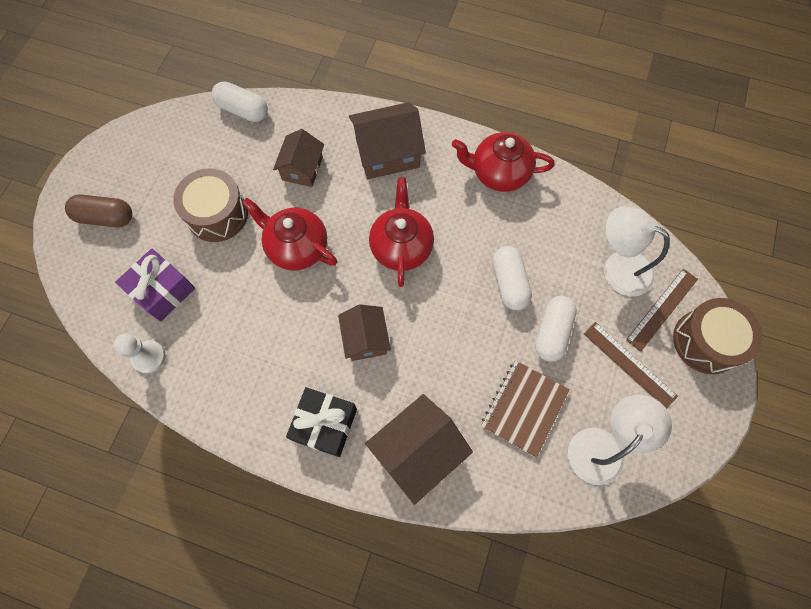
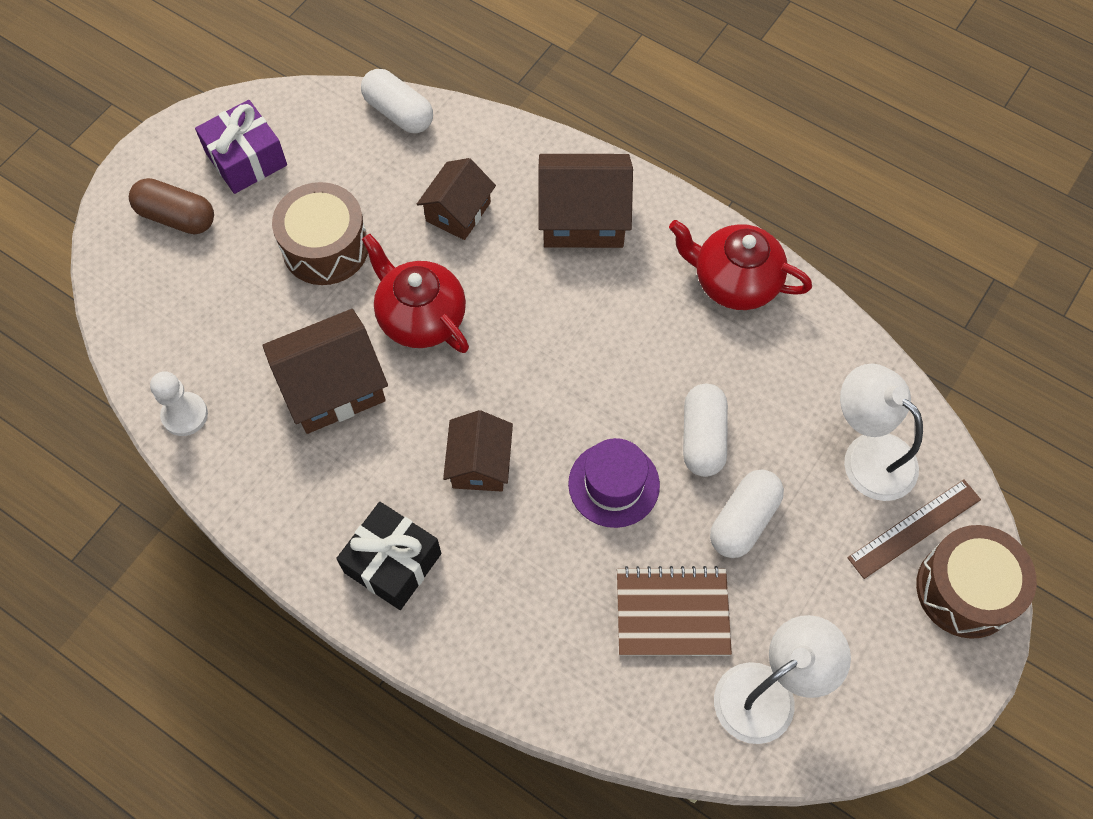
camera: 15 degrees right, 5 degrees down
(162, 291) = (226, 332): purple gift -> purple gift (246, 159)
(401, 246) = (565, 351): red teapot -> none
(418, 451) = (508, 630): brown house -> brown house (333, 387)
(459, 330) = (613, 484): none -> purple hat
(524, 408) = (672, 612): brown notebook -> brown notebook turned 45 degrees clockwise
(629, 364) = (842, 592): brown ruler -> none

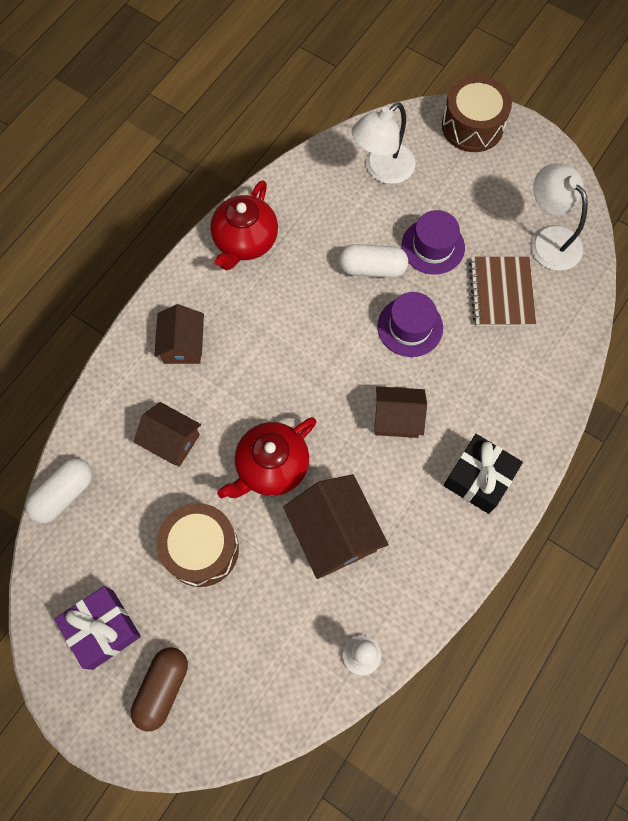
camera: 90 degrees left, 5 degrees up
(583, 217) = (183, 344): brown house -> brown house, size x0.65
(743, 520) = (433, 246): white capsule -> purple hat
(914, 528) = (433, 149): brown ruler -> none

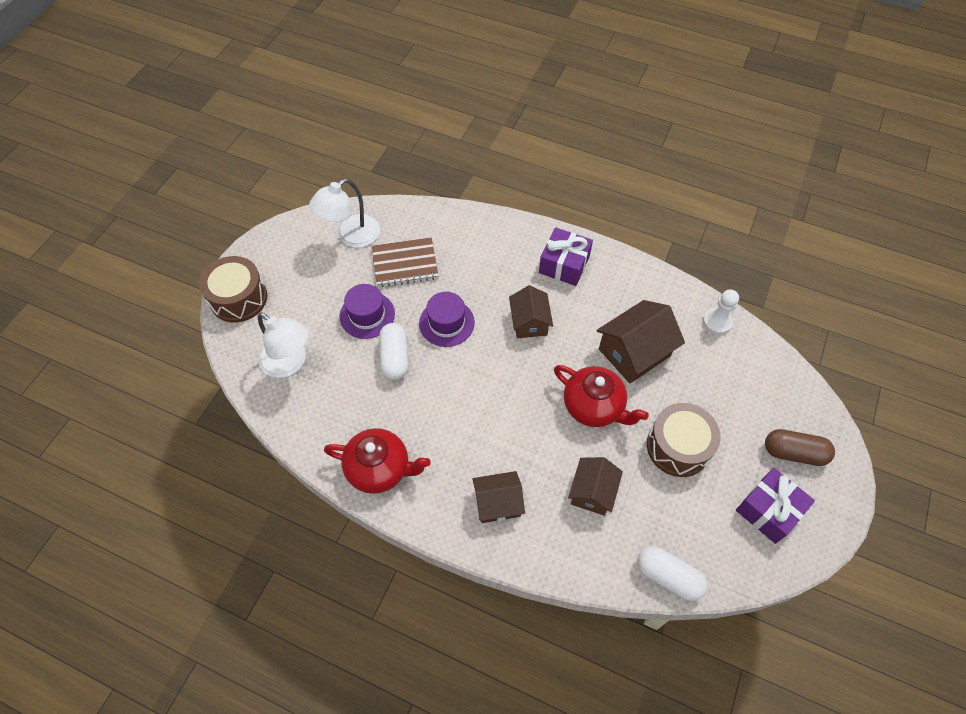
camera: 100 degrees left, 10 degrees down
(478, 478) = (564, 264): black gift -> purple gift

